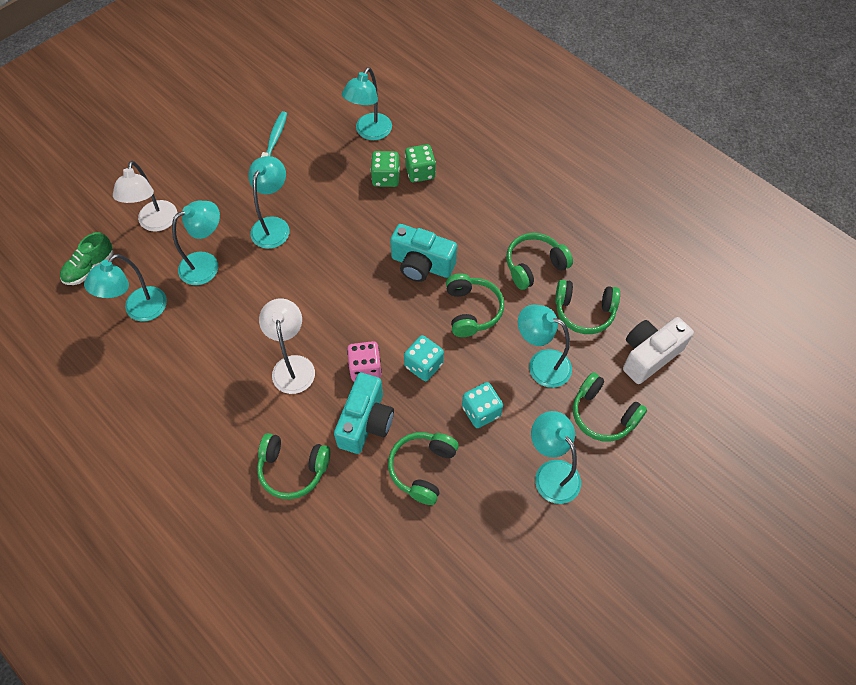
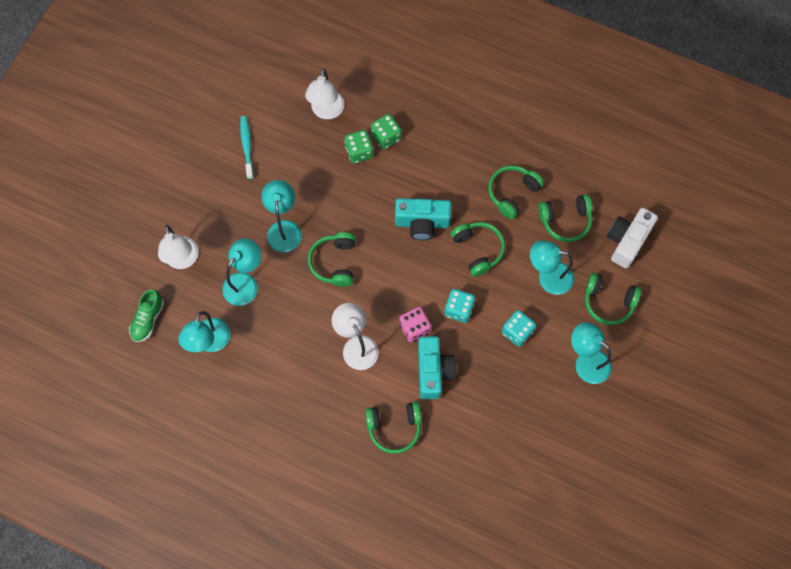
camera: 20 degrees left, 10 degrees up
(369, 132) = (326, 111): turquoise lamp -> white lamp
(422, 469) = (491, 392): green headphones -> green headphones (334, 262)

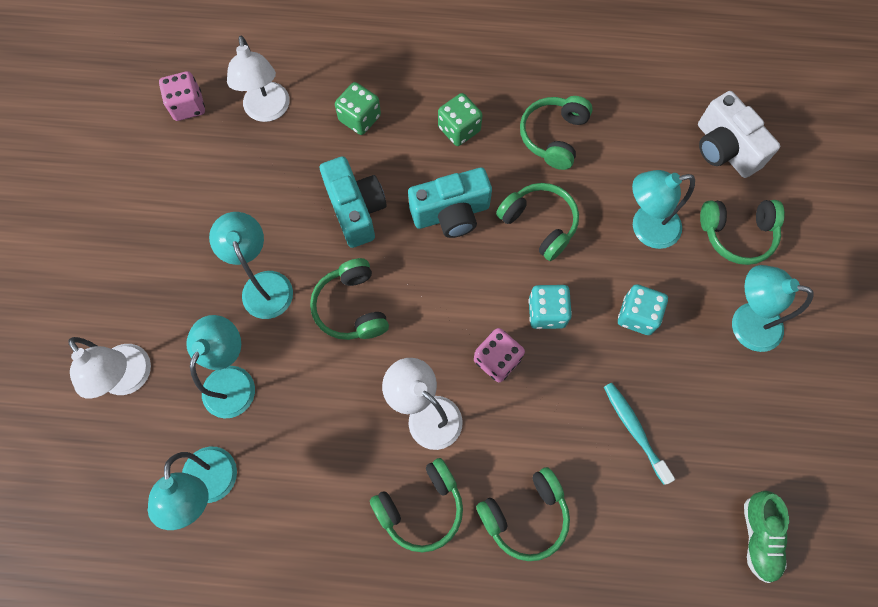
camera: 20 degrees left, 0 degrees up
(148, 319) = (104, 486): green shoe -> green shoe (759, 537)
(247, 146) = (173, 190): turquoise toothbrush -> turquoise toothbrush (634, 430)
(275, 90) = (188, 106): none -> pink dice
(359, 152) = (331, 148): green dice -> green dice (459, 129)
(433, 371) = (547, 412): turquoise camera -> turquoise camera (356, 210)
(565, 221) = (636, 149): green headphones -> green headphones (421, 507)
(627, 241) = (724, 149): white camera -> white camera turned 45 degrees counterclockwise

